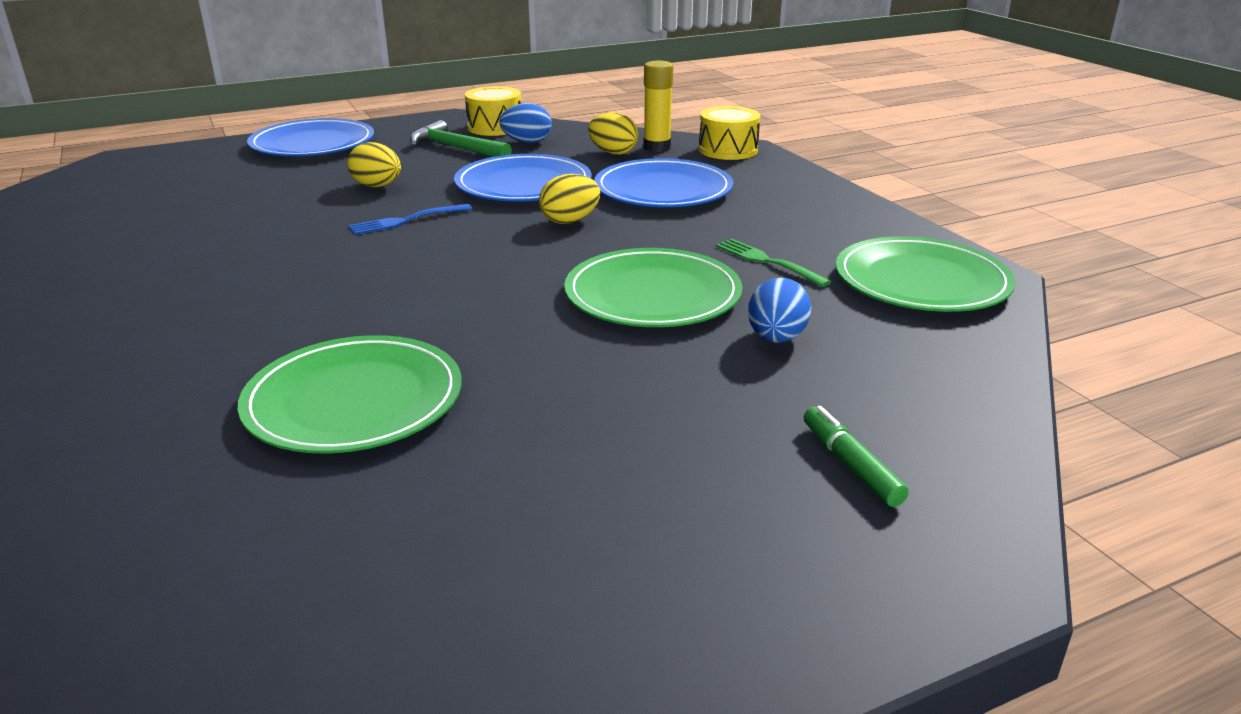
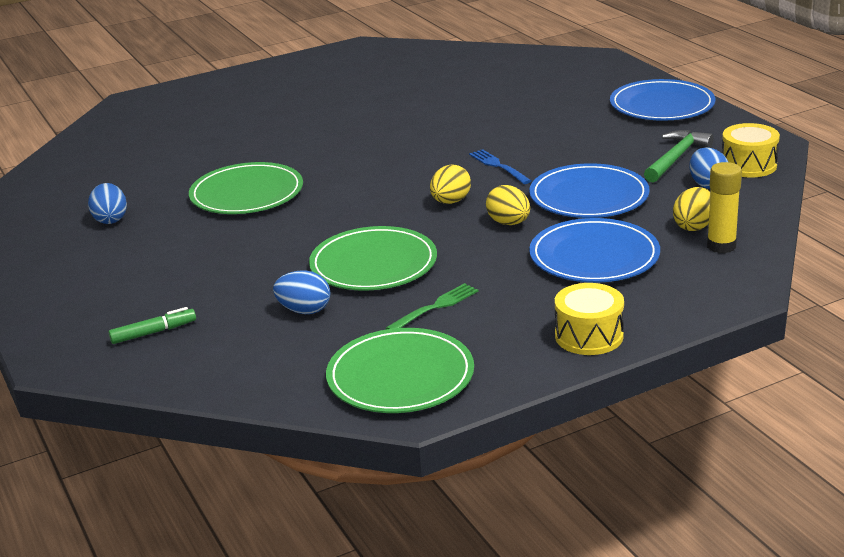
camera: 90 degrees right, 0 degrees up
(364, 572) = (110, 219): none -> blue egg
(377, 186) = (567, 145): yellow egg -> yellow egg (450, 202)
(728, 150) = (730, 284): yellow drum -> yellow drum (589, 336)

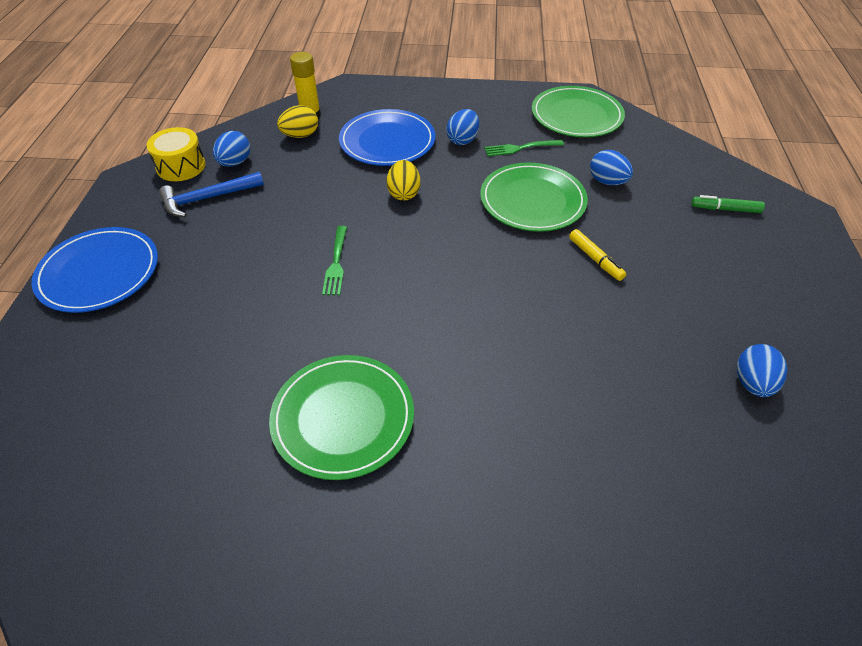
camera: 150 degrees left, 20 degrees up
(247, 193) = (589, 351): green plate -> green plate (343, 418)
(275, 243) = (595, 259): none -> yellow marker
(450, 202) = (420, 238): yellow egg -> none
(498, 166) = (336, 263): blue fork -> green fork
(513, 289) = (462, 140): none -> blue egg
(589, 196) = (320, 191): blue plate -> none
(589, 336) = (456, 97): yellow drum -> none
(676, 158) = (207, 198): green hammer -> blue hammer

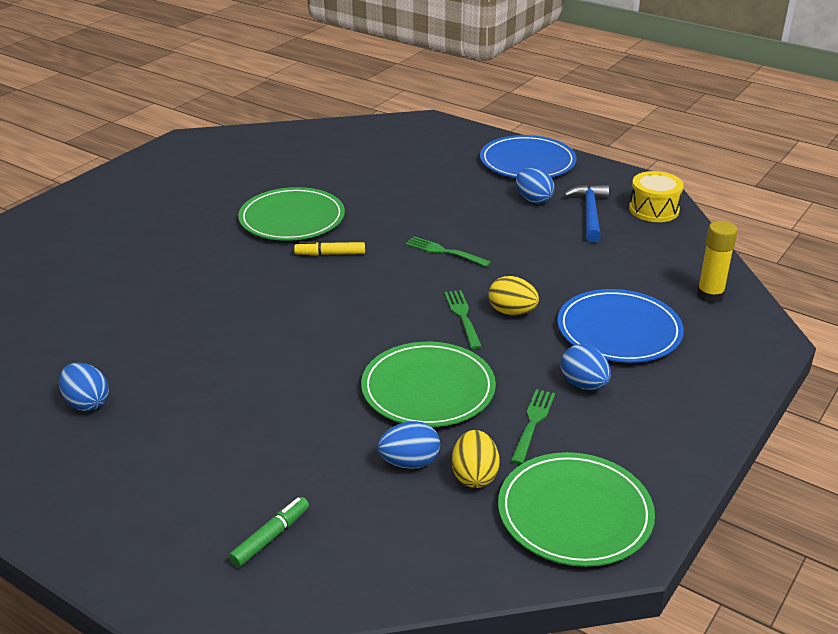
camera: 120 degrees right, 15 degrees down
(235, 163) = (640, 235): blue egg -> blue egg (533, 200)
(300, 135) = (669, 280): yellow egg -> yellow egg (474, 476)
(431, 215) = (463, 317): none -> green fork
(595, 259) = (305, 389): yellow marker -> yellow marker (330, 254)

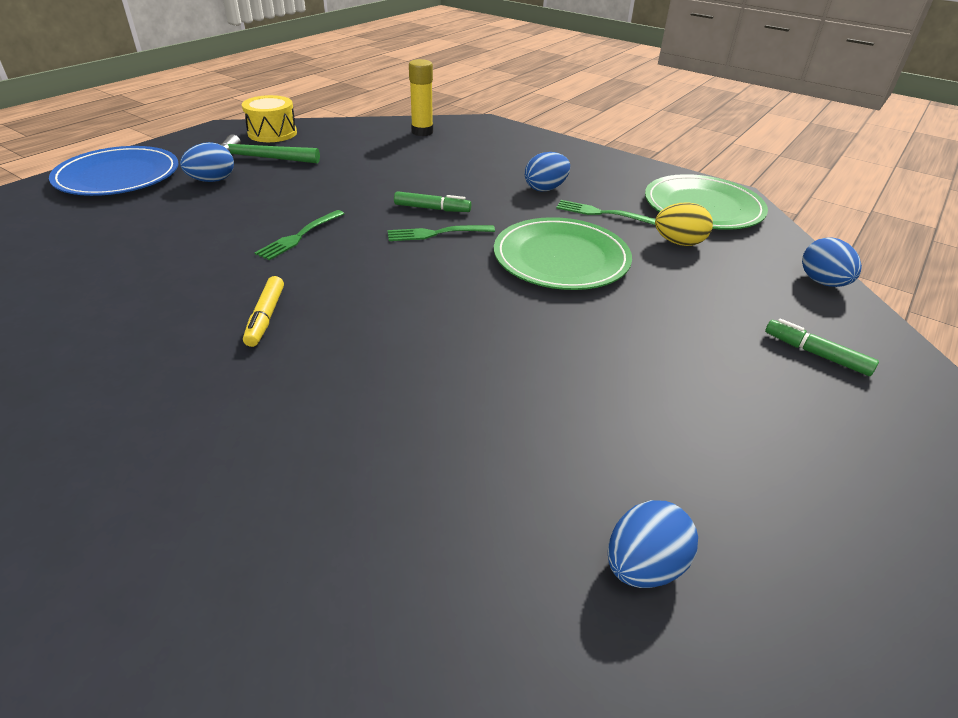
camera: 90 degrees left, 5 degrees up
(292, 218) = (134, 354): green plate -> none
(409, 462) = (674, 272): blue egg -> blue egg (822, 282)
(512, 312) = (432, 209): yellow egg -> green marker
(590, 213) = (262, 158): blue hammer -> green hammer
(619, 330) = (468, 168): blue plate -> none

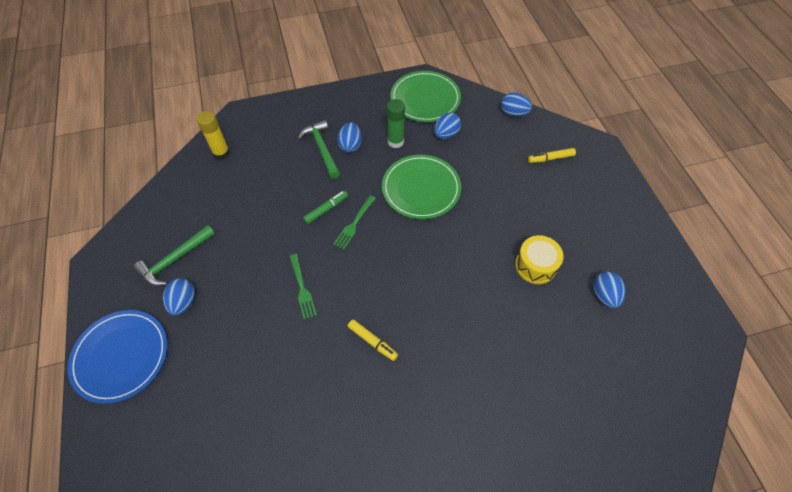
camera: 50 degrees left, 20 degrees up
(272, 133) = (137, 234): yellow drum -> yellow drum (535, 265)
(512, 175) = (322, 149): none -> green hammer
(601, 213) = (395, 141): green fork -> green glue stick
(679, 243) = (446, 134): yellow egg -> blue egg
(816, 354) = (550, 158): green marker -> yellow marker

